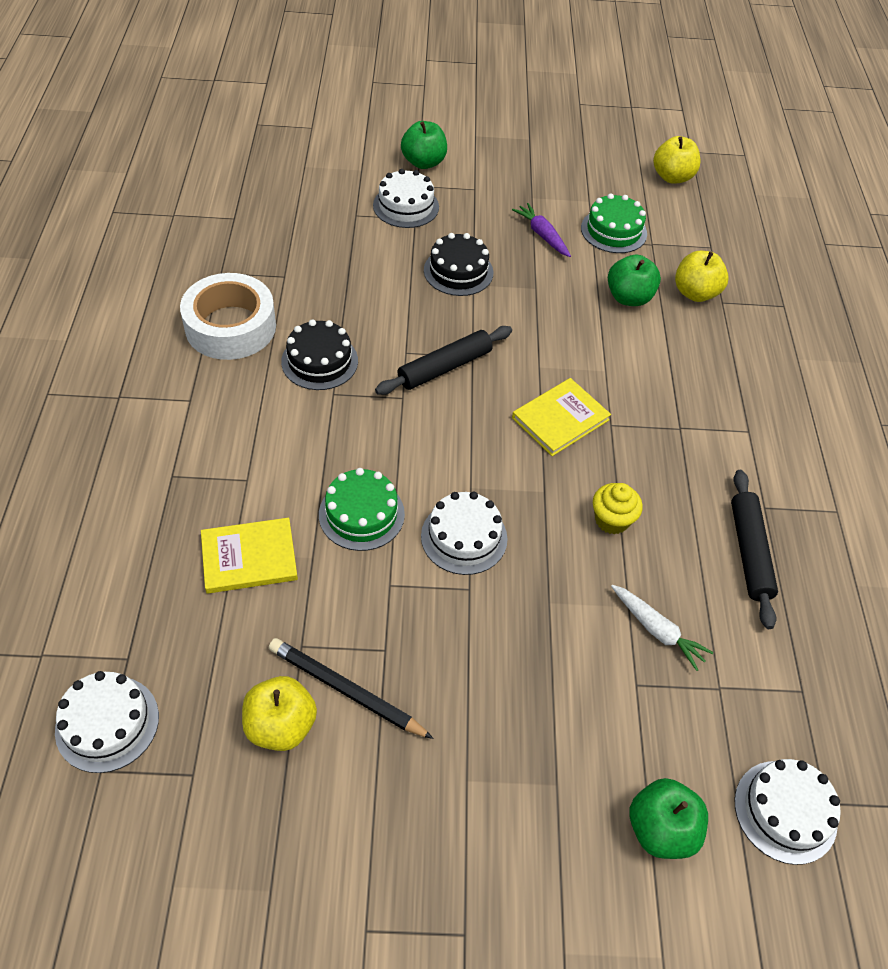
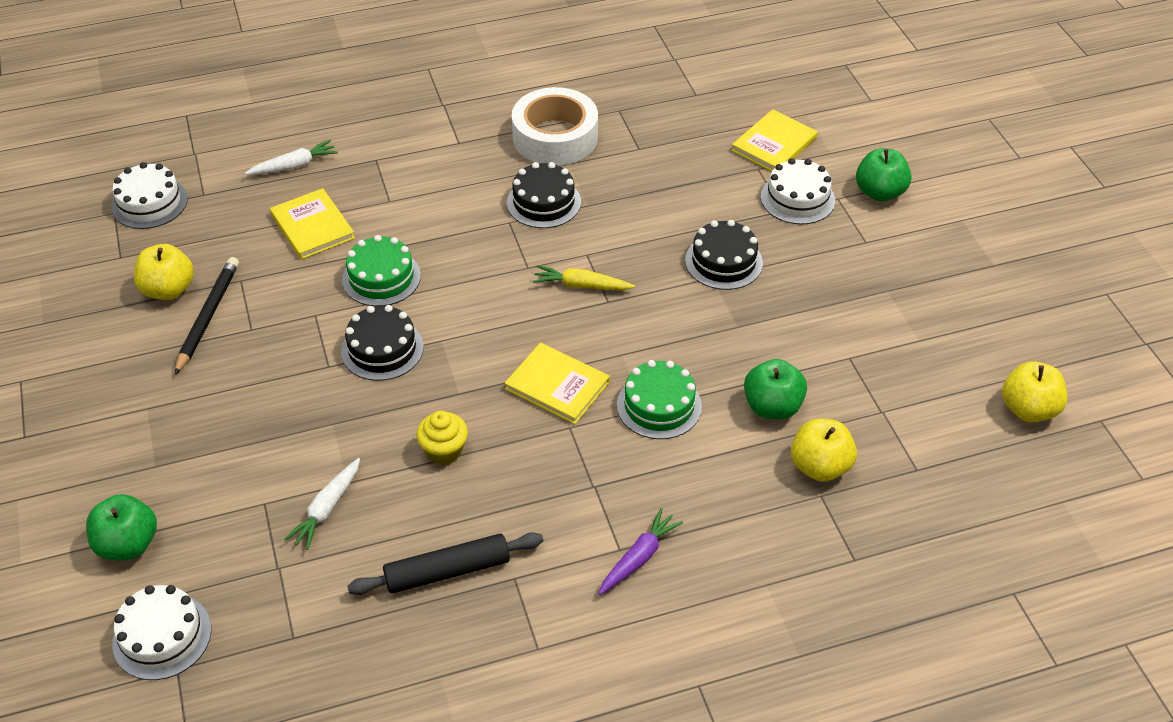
camera: 75 degrees right, 5 degrees down
(134, 553) = (294, 166): none -> white carrot
(331, 196) = (774, 144): none -> yellow book
(444, 367) = (582, 285): black rolling pin -> yellow carrot
(464, 537) = (382, 349): white cake -> black cake
(542, 235) = (827, 313): purple carrot -> purple carrot (639, 558)
(613, 231) = (880, 372): green cake -> green cake (659, 405)

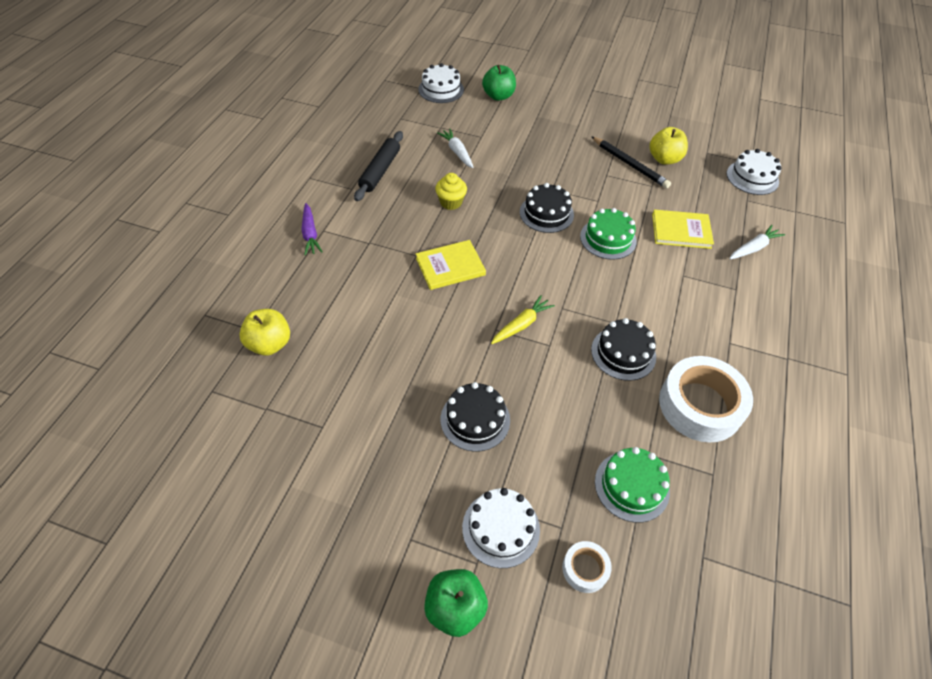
camera: 125 degrees right, 5 degrees up
(294, 166) = (753, 248): white carrot -> white carrot turned 135 degrees counterclockwise
(659, 405) = (390, 301): green cake -> green cake (631, 486)
(772, 407) = (332, 353): green apple -> none
(774, 144) = (585, 569): yellow book -> white tape
(1028, 409) = (168, 501): yellow apple -> none

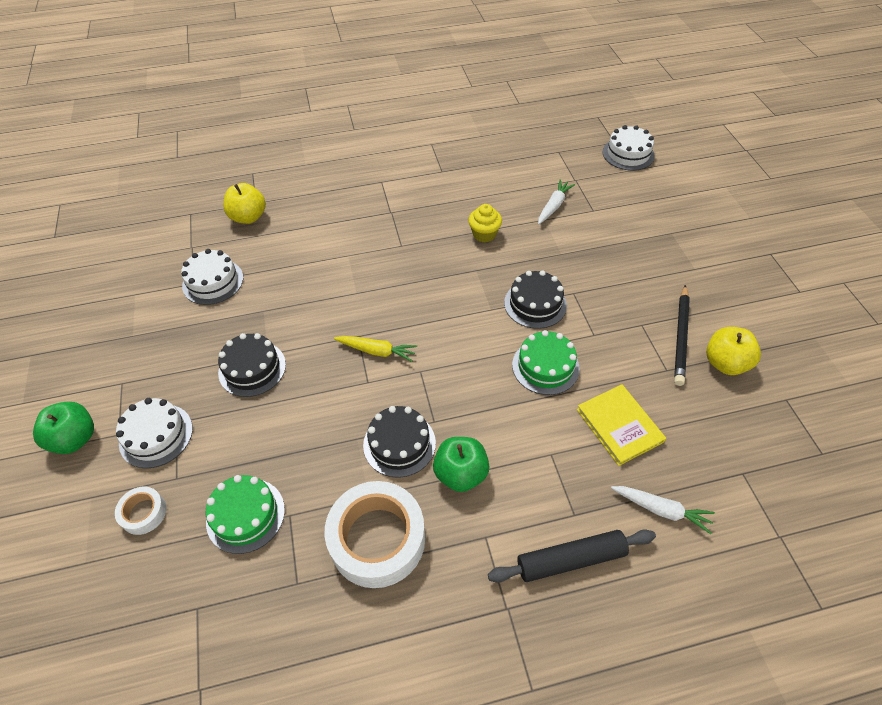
camera: 60 degrees right, 0 degrees up
(310, 234) = (371, 177): purple carrot -> none
(380, 171) = (479, 175): black rolling pin -> black rolling pin (570, 560)
(450, 266) = (406, 272): yellow book -> none
(498, 96) = (667, 193): green apple -> green apple (461, 474)
(752, 177) = (793, 464): white cake -> white cake (213, 282)

